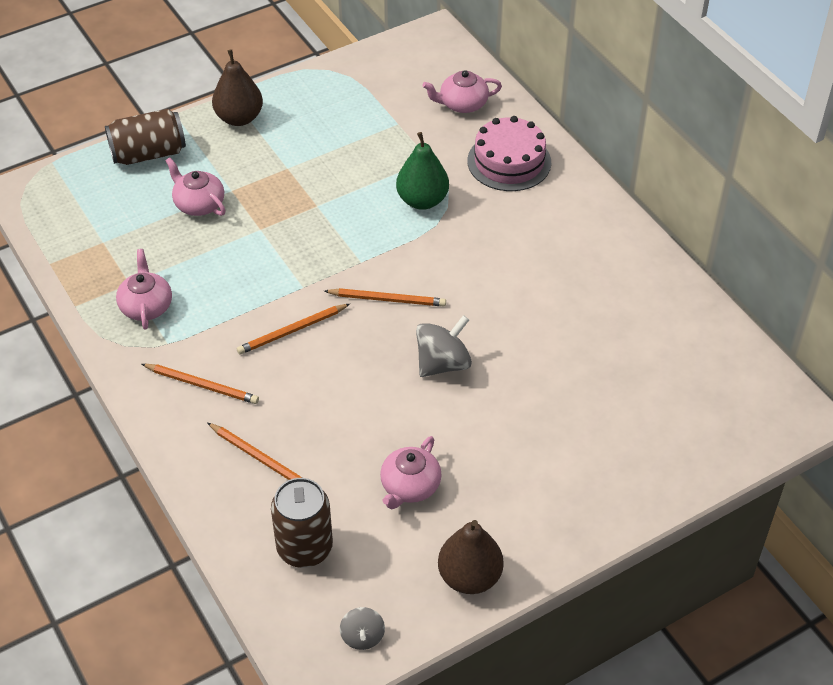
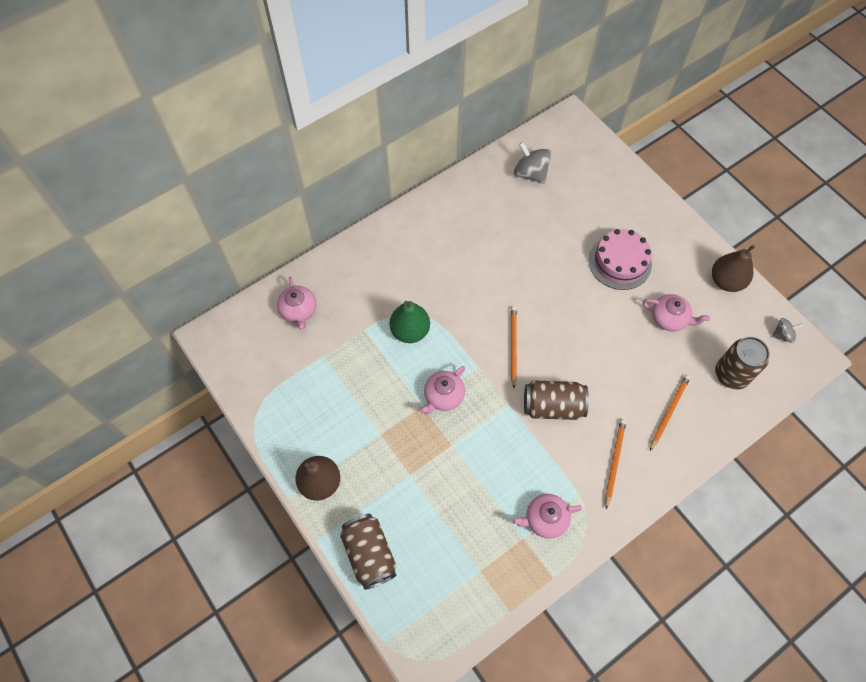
camera: 95 degrees left, 15 degrees up
(198, 204) = (428, 498): pink teapot -> pink teapot (443, 396)
(292, 331) = (553, 406): orange pencil -> brown can
(443, 363) = (566, 306): grey spinning top -> grey spinning top (530, 173)
(509, 161) = (364, 275): pink cake -> pink cake (620, 262)

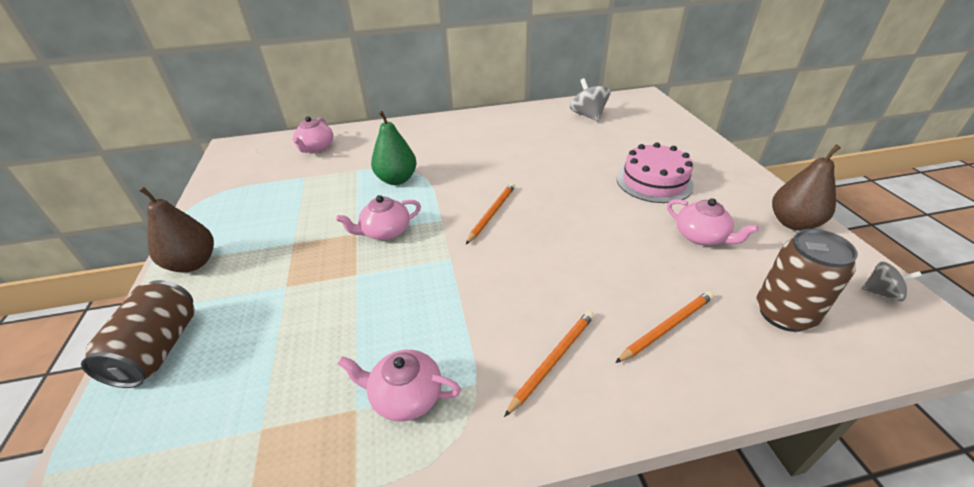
camera: 25 degrees right, 25 degrees down
(553, 406) = (502, 275): brown can -> none

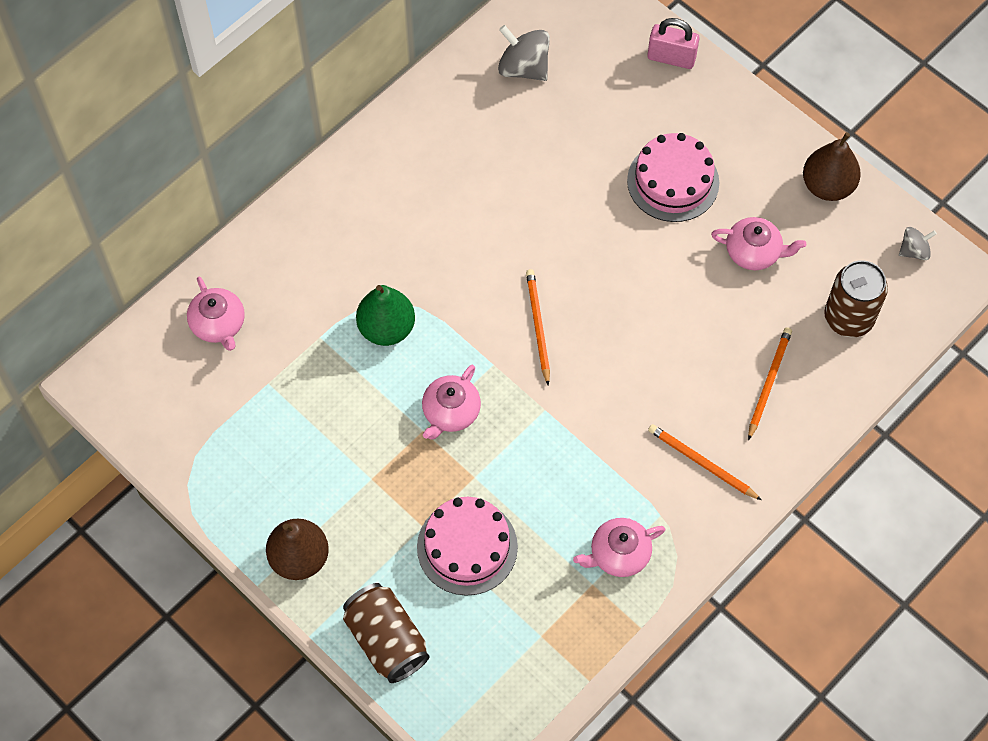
camera: 35 degrees left, 25 degrees up
(296, 316) = (467, 547): none -> pink cake
(553, 360) = (702, 463): orange pencil -> orange pencil turned 60 degrees counterclockwise
(689, 135) = (671, 58): none -> pink padlock

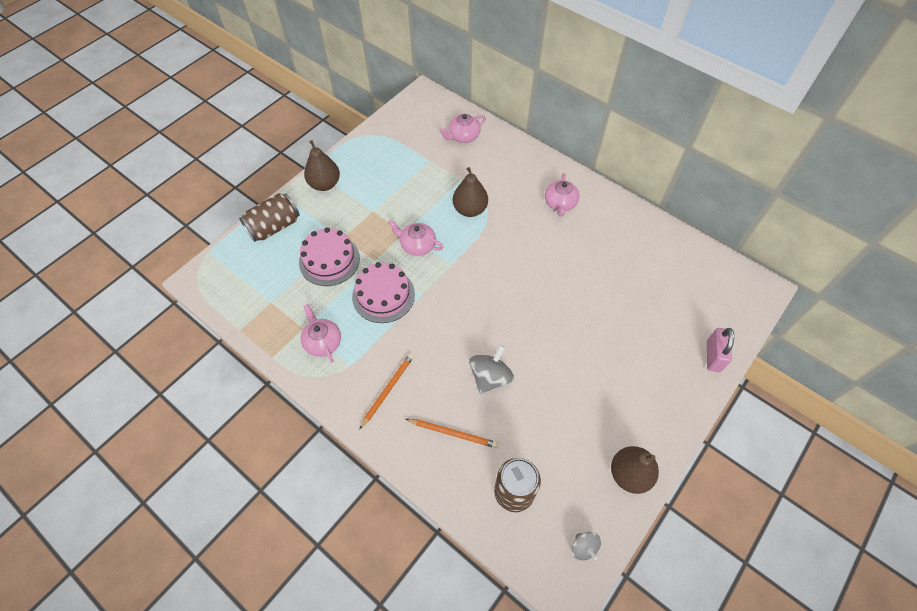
camera: 85 degrees right, 5 degrees down
(386, 328) = (470, 209): green pear -> brown pear
(523, 68) = (675, 265): grey spinning top -> grey spinning top (490, 377)
(538, 326) = (480, 286): orange pencil -> none
(673, 181) = (607, 362): pink cake -> pink cake (383, 295)
(754, 252) = (559, 420): pink teapot -> pink teapot (560, 203)

